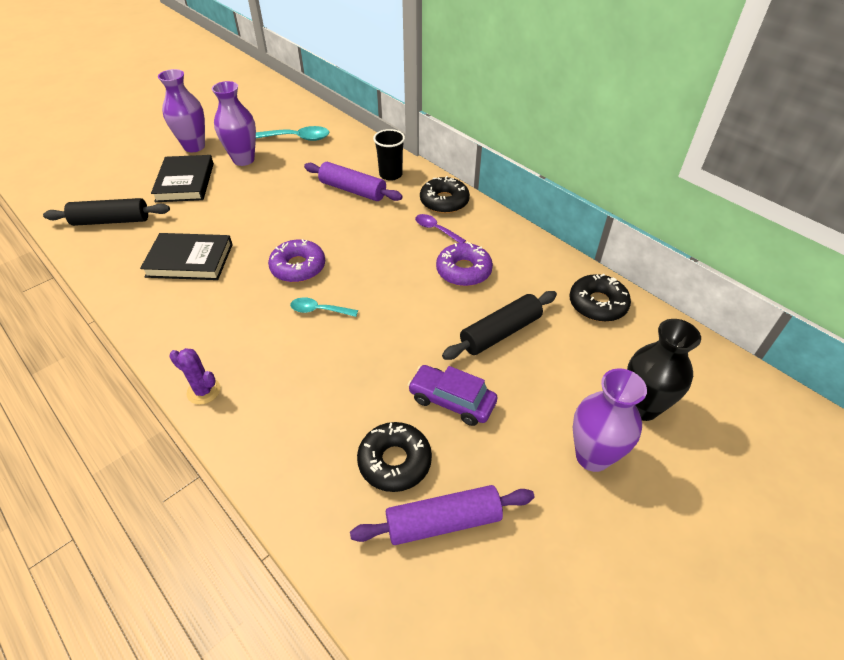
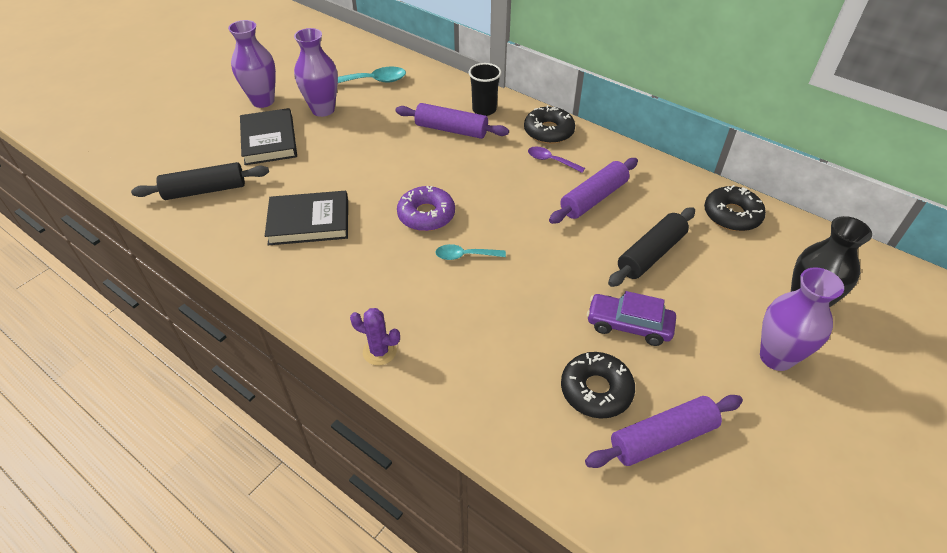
camera: 10 degrees left, 0 degrees up
(463, 271) = (593, 198): purple donut -> purple rolling pin

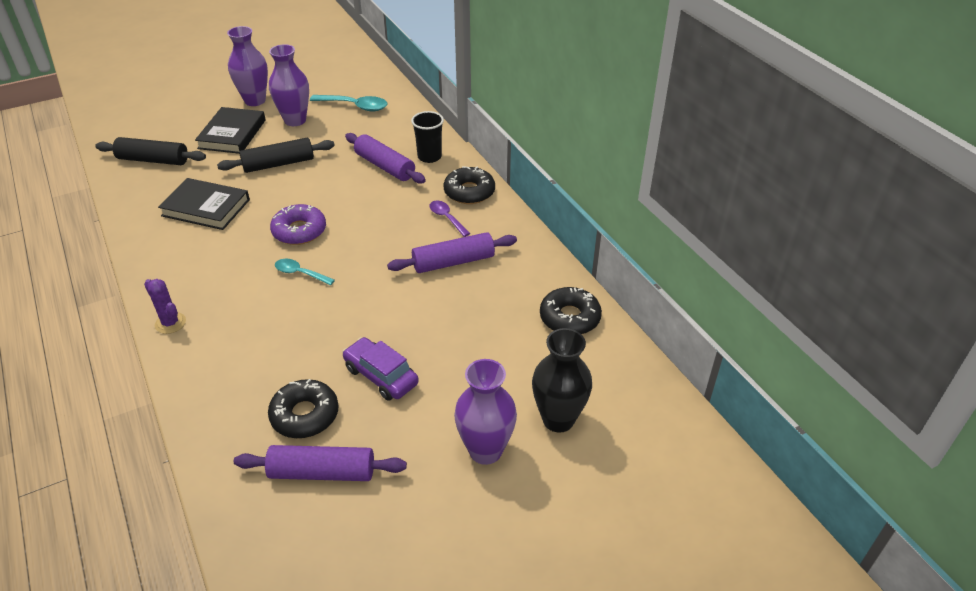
camera: 25 degrees right, 5 degrees down
(651, 254) = (458, 325): black rolling pin -> black rolling pin (278, 164)

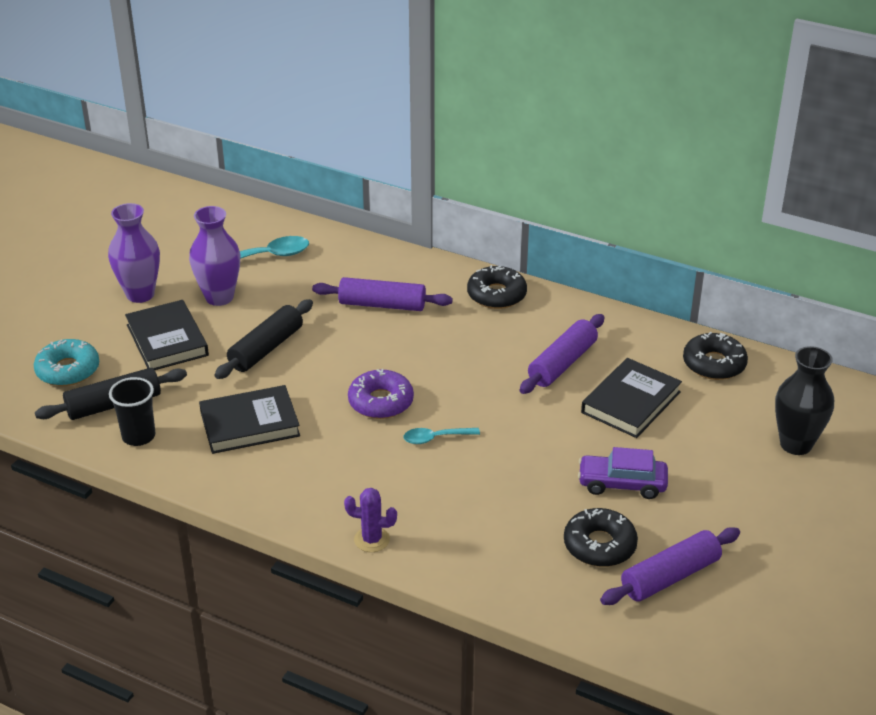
camera: 35 degrees left, 5 degrees down
(159, 129) = (68, 370): none -> turquoise donut
(429, 157) = (414, 277): black cup -> black cup (138, 436)
(447, 218) = (506, 328): purple spoon -> none
(467, 315) = (630, 402): none -> black book
(485, 450) = (771, 494): purple vase -> none

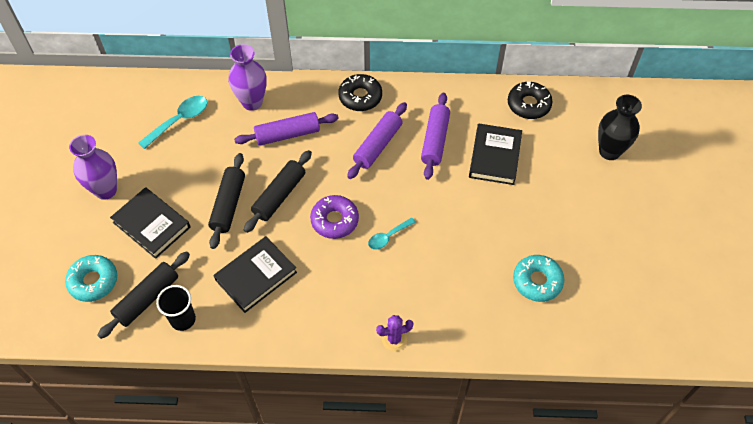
camera: 25 degrees left, 20 degrees up
(219, 297) = (167, 171): purple vase -> purple vase (252, 102)
(331, 358) = (279, 195): none -> black rolling pin
(599, 545) = (537, 281): black donut -> turquoise donut
(622, 484) = (524, 226): purple car -> none
(670, 576) = (591, 287): purple rolling pin -> purple rolling pin (378, 145)

